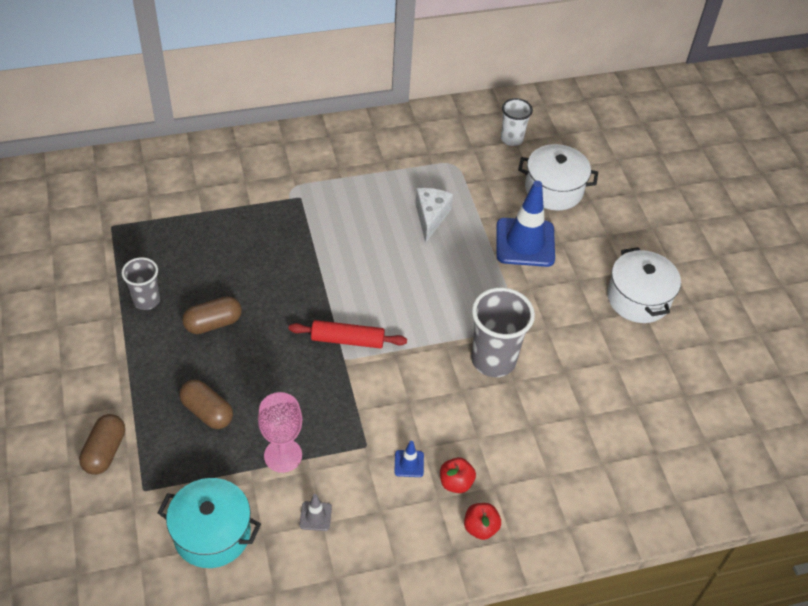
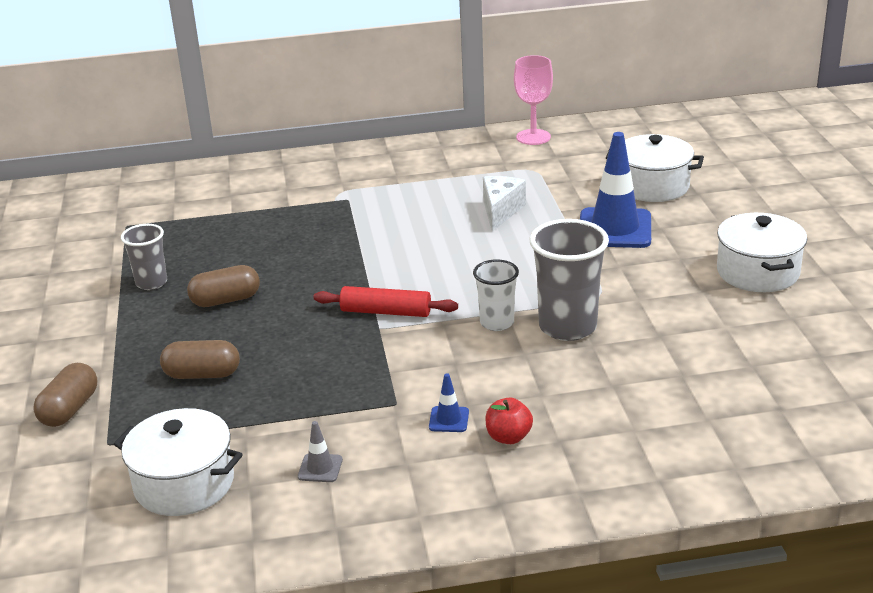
camera: 10 degrees right, 20 degrees down
(207, 412) = (202, 374): brown capsule -> brown capsule turned 45 degrees counterclockwise
(212, 533) = (184, 484): turquoise pot -> white pot
(283, 455) = (288, 412): pink goblet -> pink goblet (533, 137)
(480, 527) = (537, 480): red apple -> none
(511, 139) = (604, 149): white cup -> white cup (497, 323)

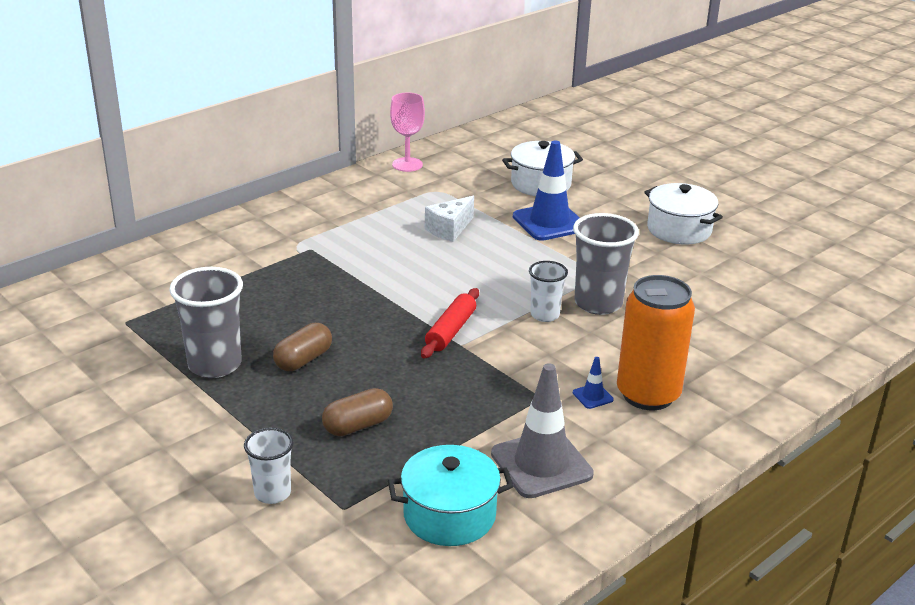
camera: 35 degrees left, 0 degrees up
(70, 409) = (272, 493): brown capsule -> white cup
(151, 283) = (215, 365): grey cup -> grey cup, size x1.67
(184, 484) = (449, 515): white pot -> turquoise pot
(320, 468) = (541, 464): grey traffic cone -> grey traffic cone, size x2.34
(386, 312) = (451, 331): red rolling pin -> red rolling pin turned 45 degrees counterclockwise
(500, 211) = (449, 229): white cheese -> white cheese turned 120 degrees counterclockwise
(508, 437) = (648, 394): red apple -> orange can

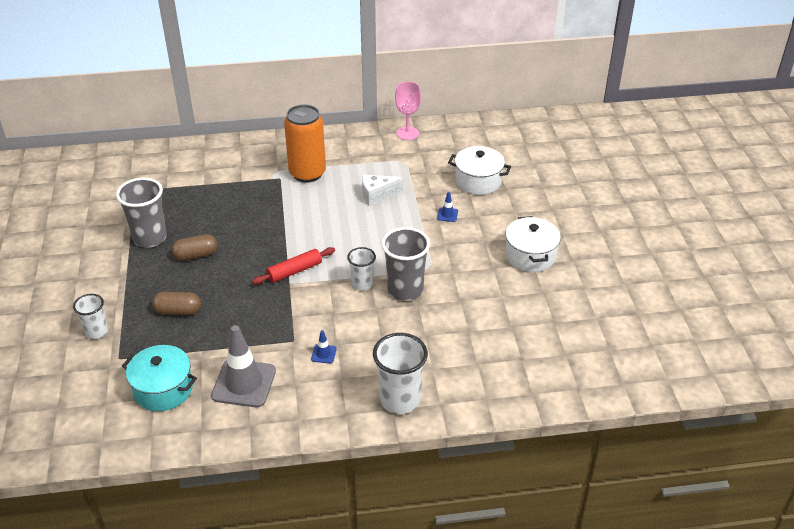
camera: 35 degrees right, 10 degrees up
(549, 222) = (447, 215): blue traffic cone -> blue traffic cone, size x0.43
(648, 394) = (357, 369): orange can -> orange can (307, 173)
(730, 404) = (400, 400): none -> white cup

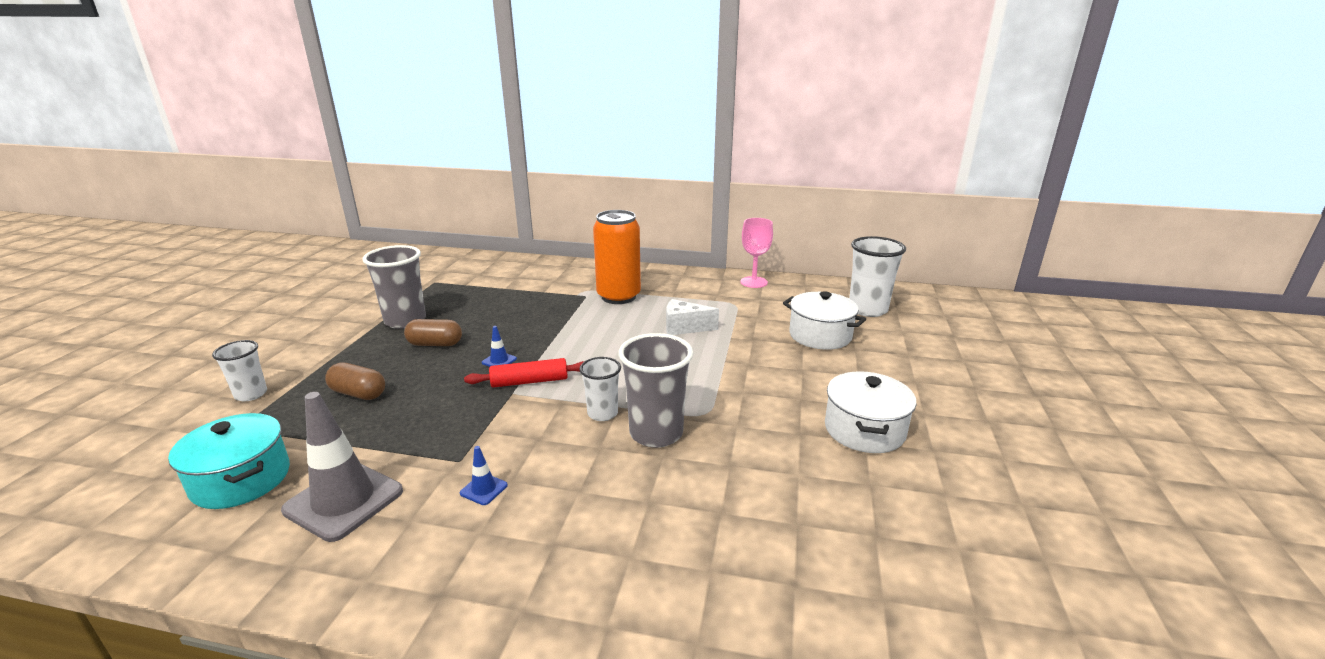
camera: 20 degrees right, 15 degrees down
(400, 400) = (543, 597): white cup -> white cup (868, 309)
(447, 215) = (763, 361): blue traffic cone -> blue traffic cone (499, 361)

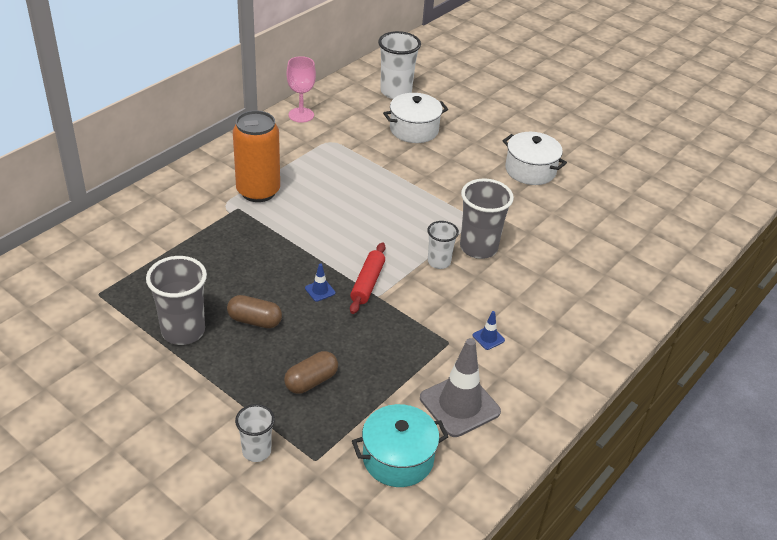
camera: 65 degrees left, 15 degrees up
(435, 344) = (255, 321): brown capsule -> brown capsule turned 75 degrees clockwise
(684, 328) = (348, 181): white cheese -> none

